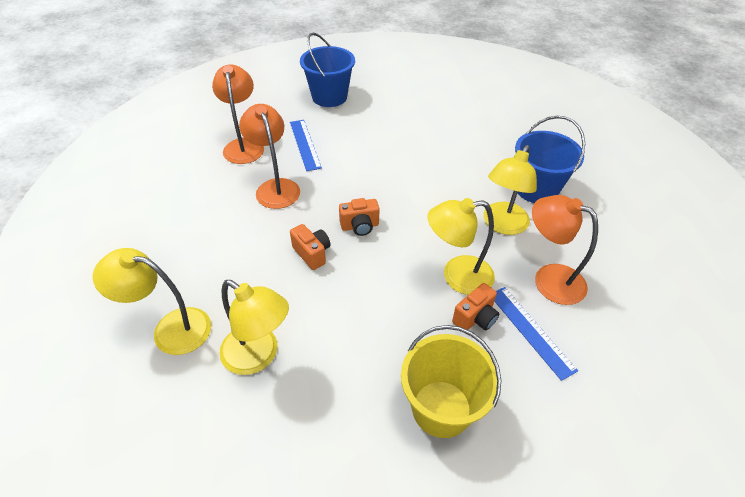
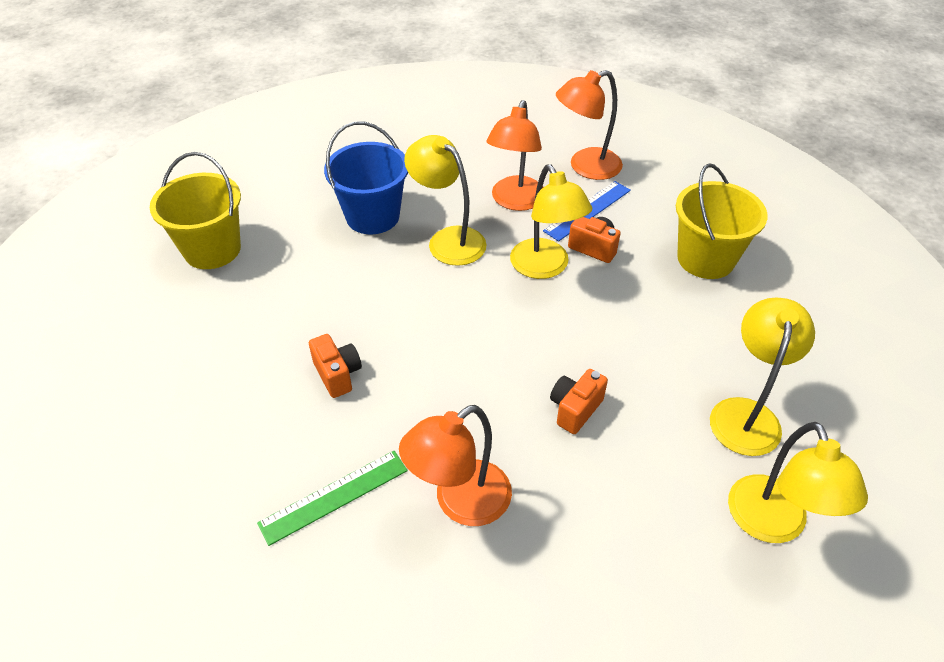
camera: 105 degrees left, 0 degrees up
(244, 145) = (359, 603): orange lamp -> orange lamp (585, 167)
(305, 144) = (334, 496): blue ruler -> green ruler
(329, 97) = (168, 503): blue bucket -> none
(360, 226) = (504, 371): orange camera -> orange camera (338, 375)
(502, 225) = (448, 240): yellow lamp -> yellow lamp turned 150 degrees counterclockwise
(509, 117) = (212, 250): none -> yellow bucket

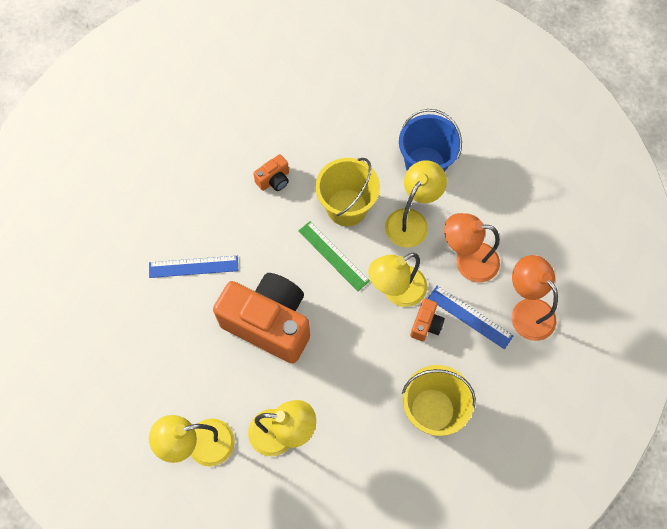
camera: 80 degrees right, 20 degrees up
(212, 250) = (367, 75): yellow bucket -> yellow bucket (346, 207)
(334, 496) = (189, 200): green ruler -> green ruler (333, 255)
(460, 502) = (193, 266): orange lamp -> blue ruler
(575, 409) = (269, 323): orange camera -> orange camera, size x2.40

